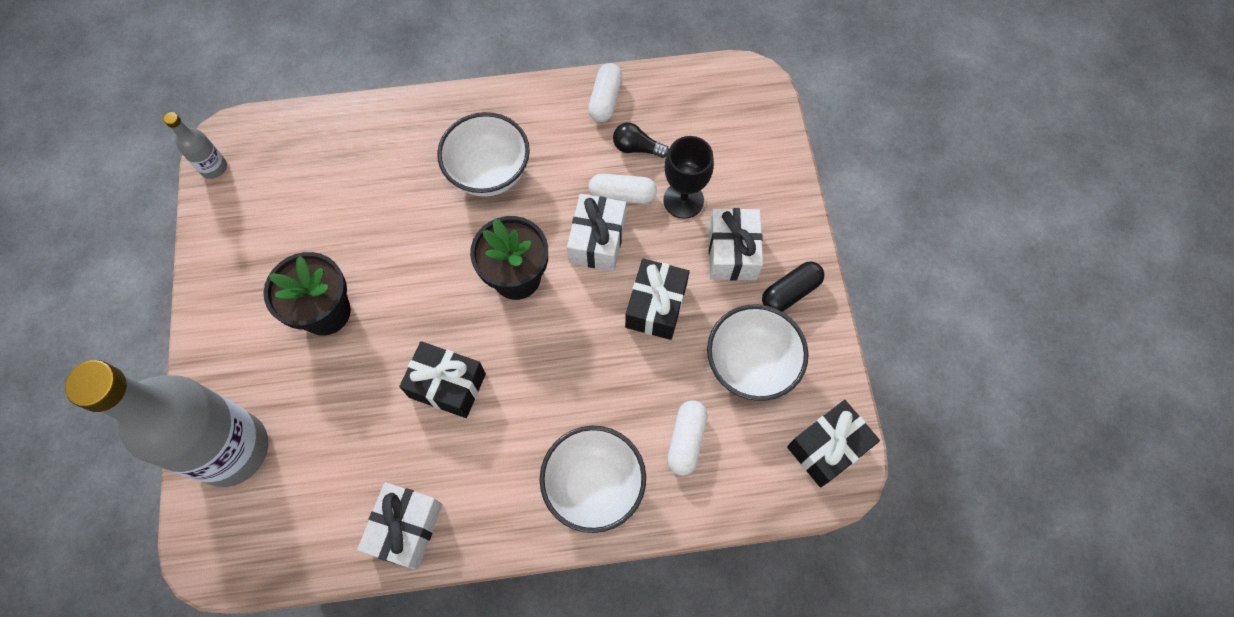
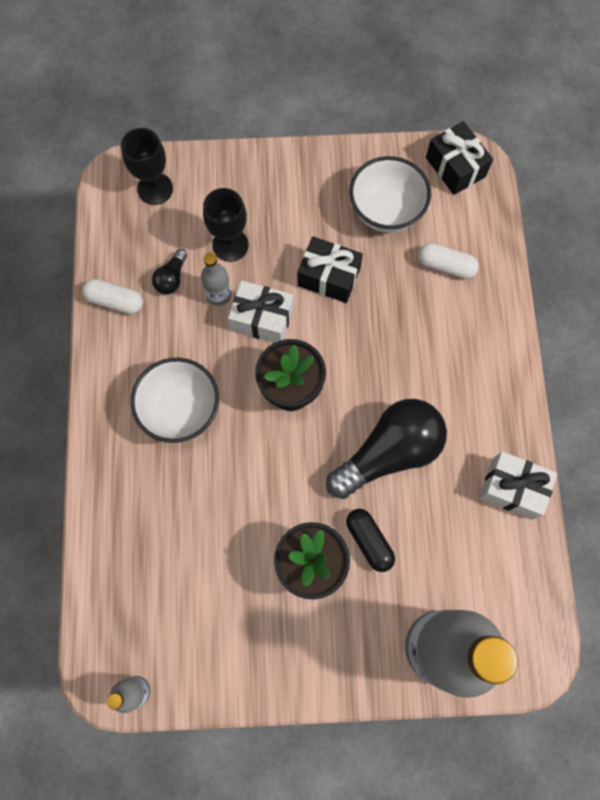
camera: 85 degrees left, 5 degrees up
(447, 385) = (389, 452): black gift -> black light bulb
(594, 485) = (480, 338): white bowl -> none
(622, 195) = (219, 294): white capsule -> grey bottle
(732, 252) = (285, 212): white gift -> none
(742, 119) = (155, 189): none -> black goblet
(790, 292) = (325, 174): black capsule -> black capsule (369, 541)

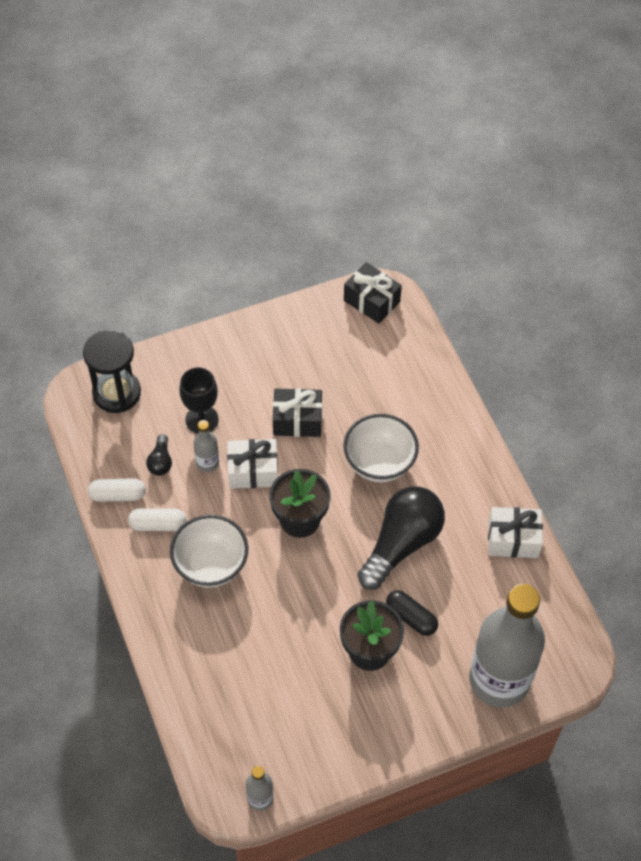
camera: 20 degrees left, 15 degrees down
(155, 189) = (116, 393): black goblet -> black hourglass
(386, 211) = (326, 353): white bowl -> white bowl (379, 463)
(446, 266) = (393, 382): white capsule -> white capsule (158, 525)

